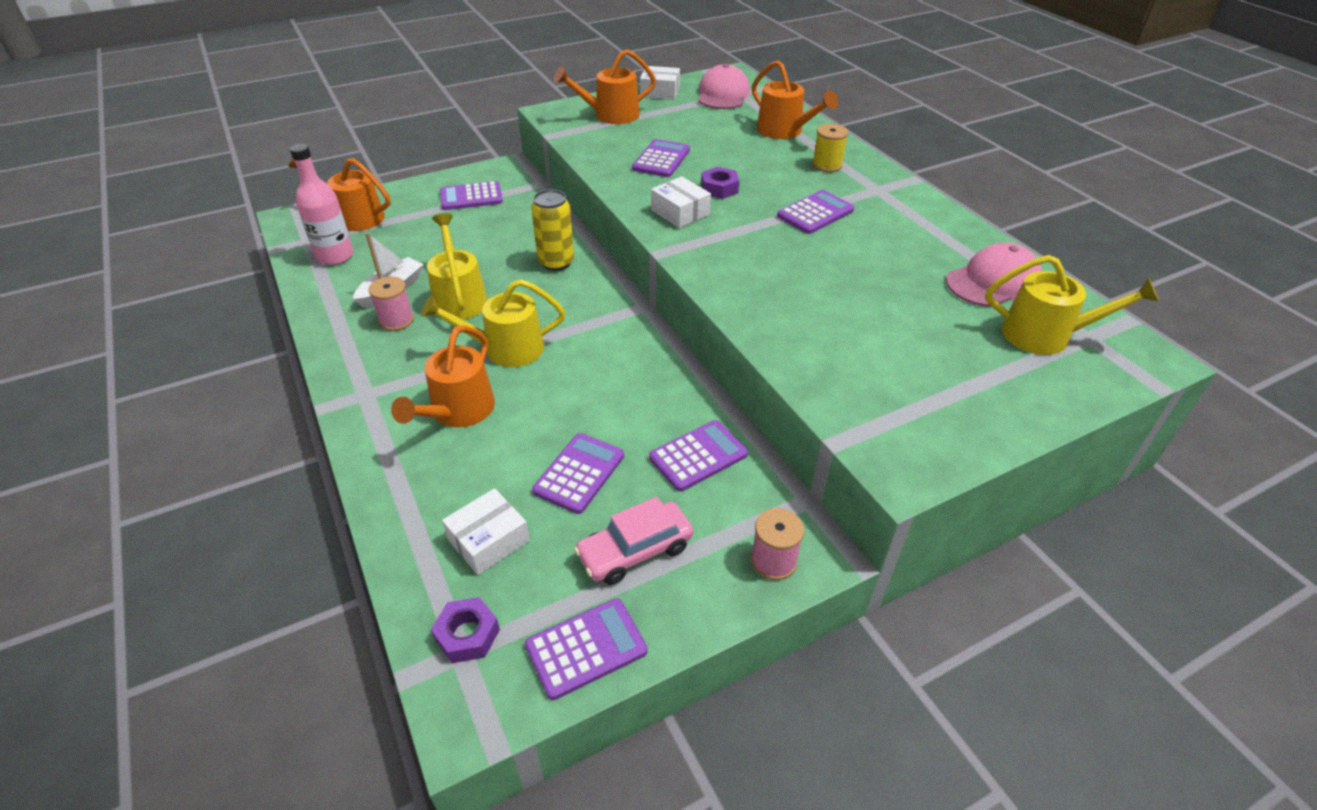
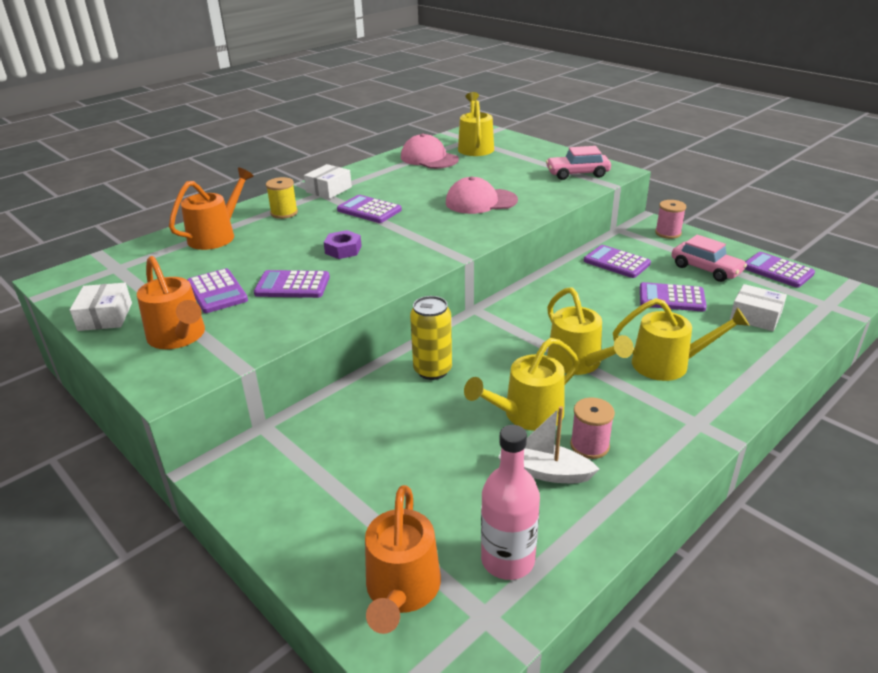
camera: 105 degrees left, 10 degrees down
(458, 412) = (668, 364): orange watering can -> yellow watering can
(467, 635) = (816, 305): purple nut -> none
(471, 197) = (313, 479): purple calculator -> purple calculator (217, 292)
(680, 212) = (394, 260): white box -> white box (329, 190)
(723, 94) = (118, 276): pink cap -> pink cap (480, 201)
(897, 417) = (577, 174): none -> pink car

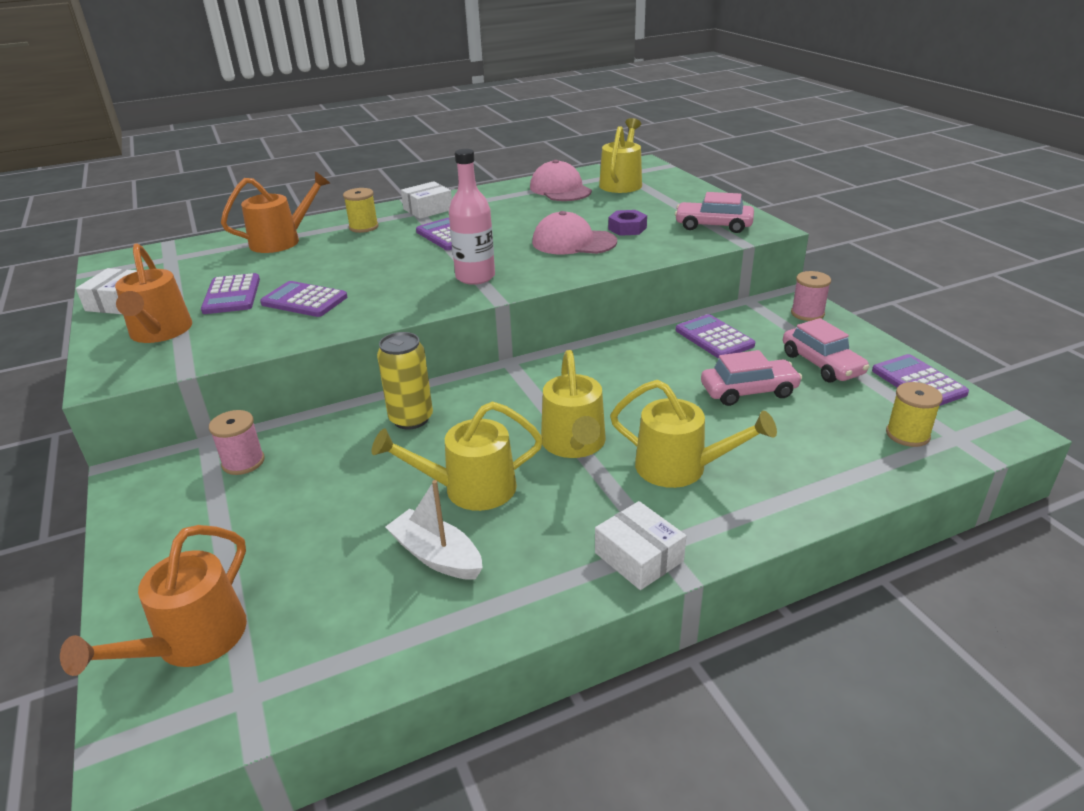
camera: 20 degrees right, 0 degrees up
(343, 250) = (385, 272): purple nut -> purple nut (627, 228)
(507, 560) = (319, 642): pink bottle -> pink bottle (475, 277)
(589, 445) = (510, 540): pink spool -> pink spool (243, 462)
(671, 298) = (748, 391): purple calculator -> pink car
(755, 316) = (841, 433): white box -> white box (639, 557)
(797, 309) = (907, 434): none -> yellow spool

